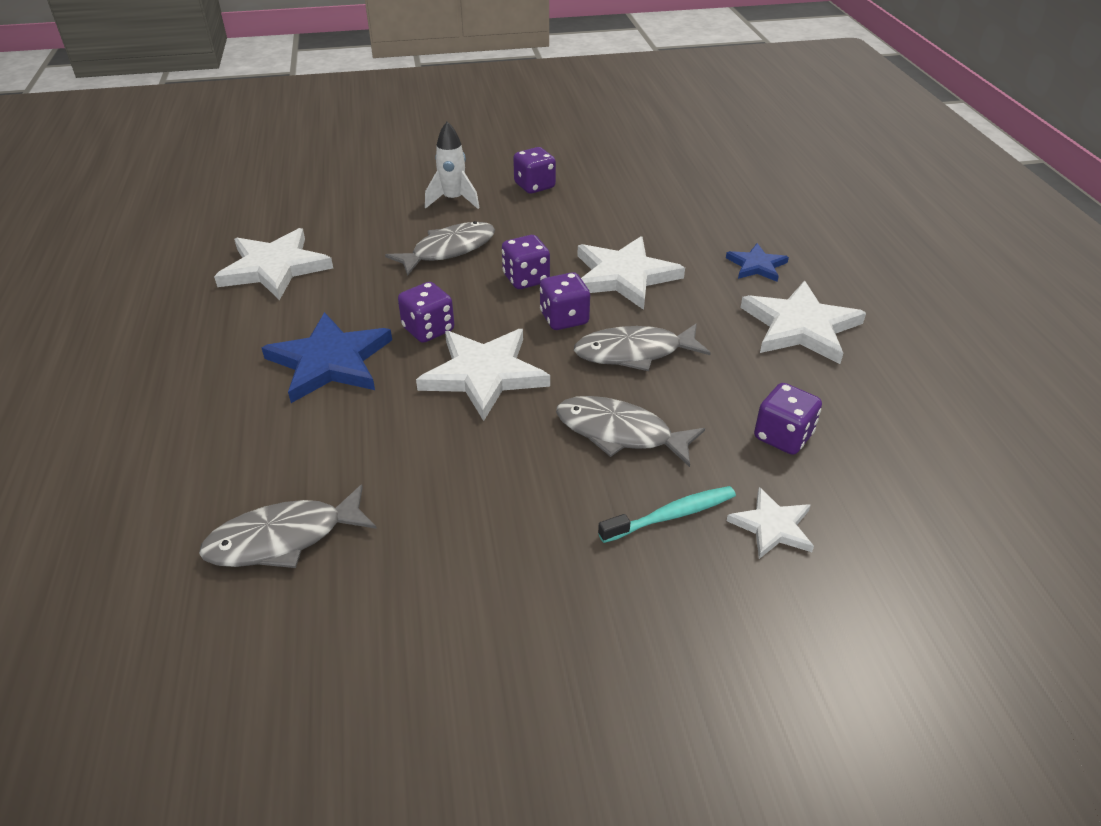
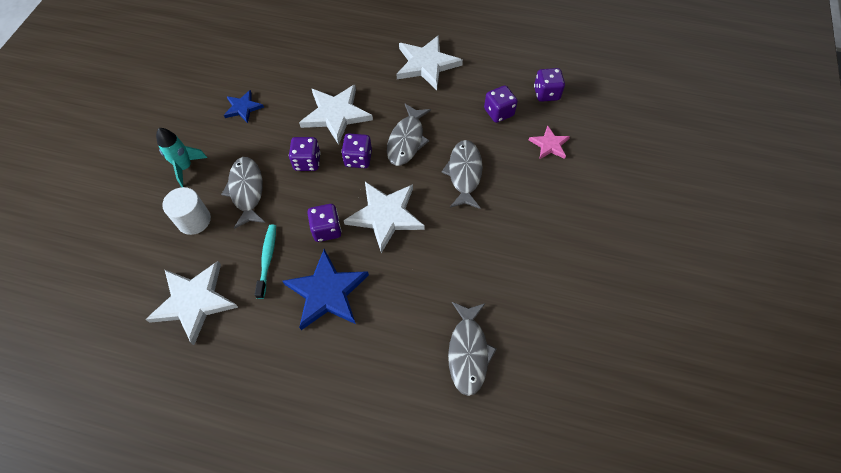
camera: 65 degrees left, 20 degrees up
(384, 230) = (194, 220): none -> white cylinder
(453, 200) = (185, 167): white rocket -> turquoise rocket
(534, 186) = (203, 116): purple dice -> purple dice (546, 93)
(620, 433) = (464, 173): grey fish -> grey fish turned 135 degrees clockwise
(671, 515) = (527, 178): turquoise toothbrush -> turquoise toothbrush (267, 259)
(756, 265) = (365, 54): blue star -> blue star (243, 108)
(772, 526) = (549, 145): white star -> pink star

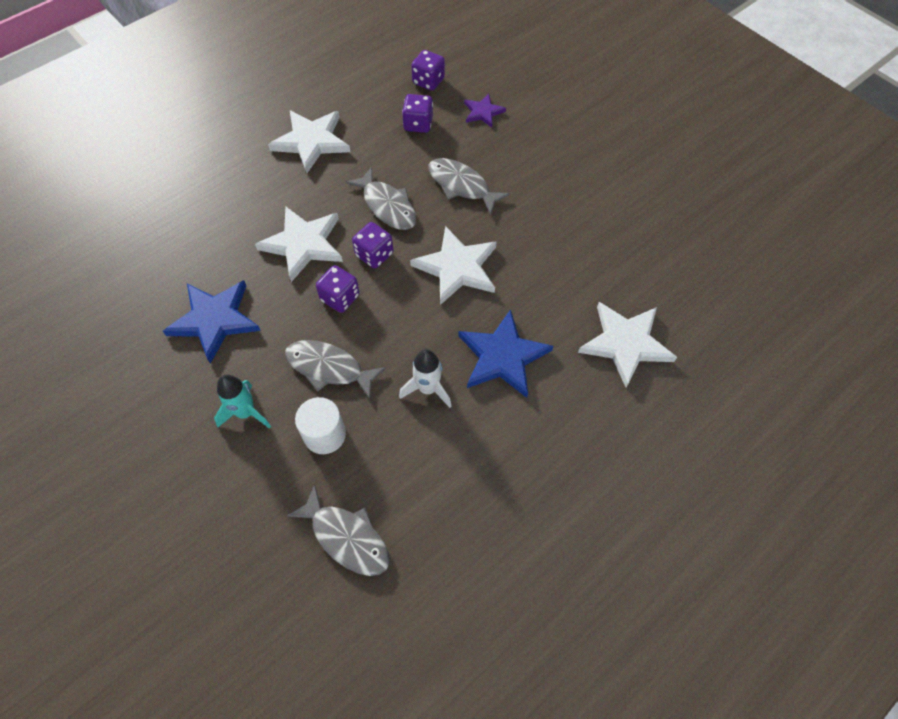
camera: 55 degrees left, 0 degrees up
(194, 301) = (426, 478): white star -> white star (625, 343)
(243, 108) = (214, 320): blue star -> blue star, size x1.80
(267, 259) = (428, 389): turquoise toothbrush -> white rocket
(326, 229) = (434, 322): purple dice -> none
(468, 352) = (636, 283): grey fish -> grey fish (346, 537)
(549, 145) = (483, 112): pink star -> purple star

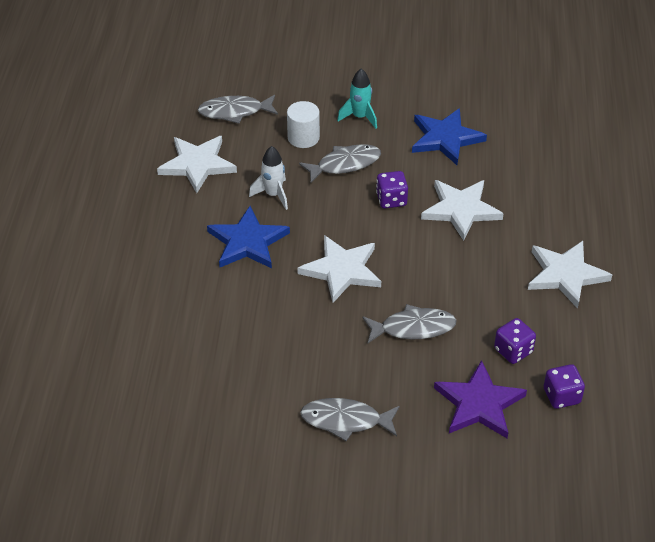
camera: 135 degrees right, 15 degrees down
(374, 255) = (407, 238): purple dice -> none
(387, 206) = (444, 273): grey fish -> grey fish (345, 420)
(483, 112) = (479, 404): purple star -> purple star, size x1.80
(625, 343) = (173, 307): white star -> white star (197, 165)

